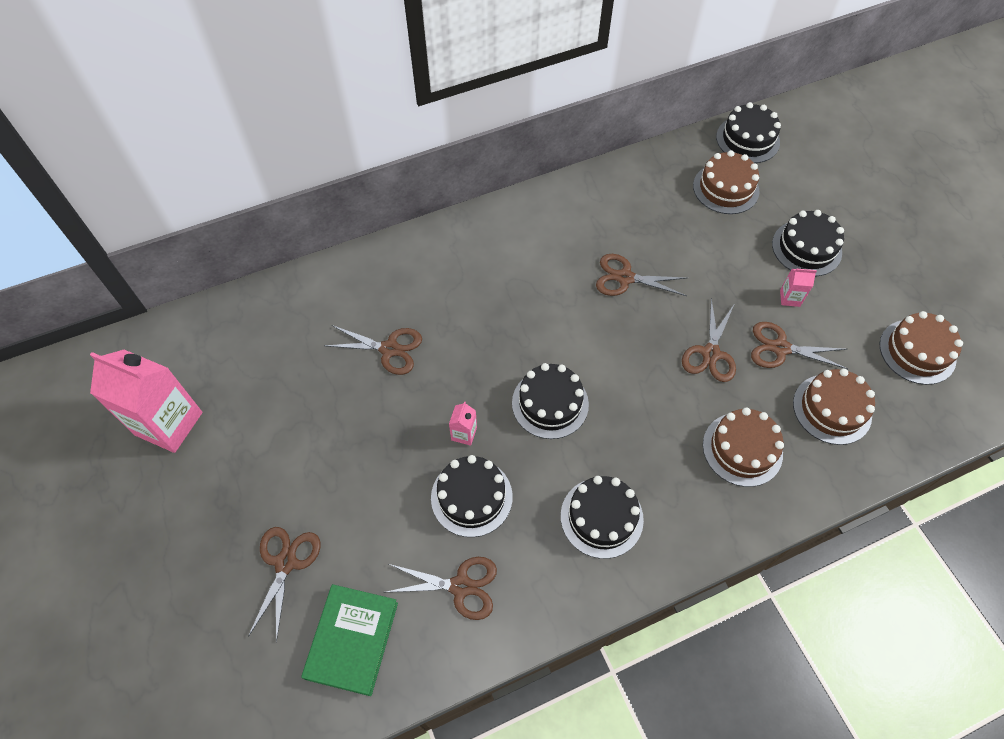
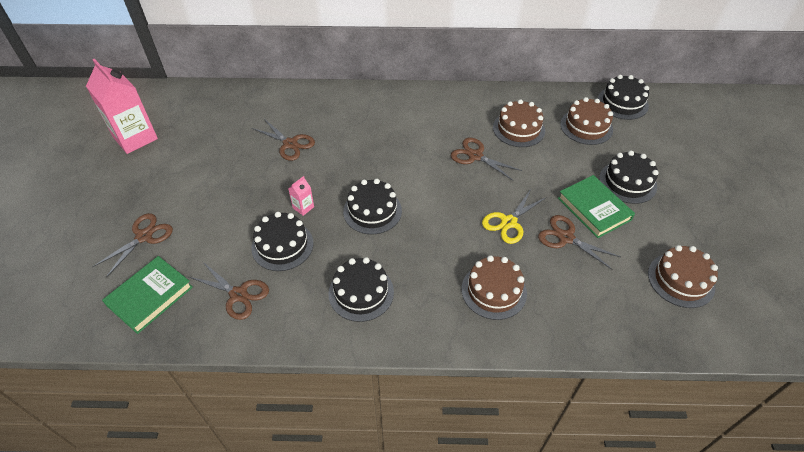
camera: 25 degrees right, 10 degrees down
(710, 353) = (508, 222): brown scissors -> yellow scissors
(790, 298) = (594, 209): pink carton -> green book
(832, 409) = (583, 292): brown cake -> brown cake (518, 129)

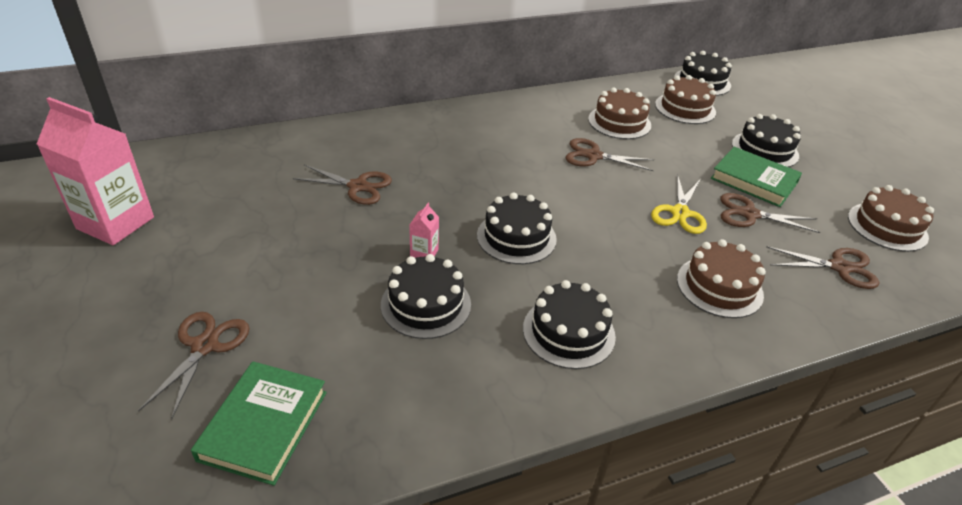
camera: 25 degrees left, 10 degrees down
(238, 295) = (403, 382): brown scissors -> brown scissors (839, 267)

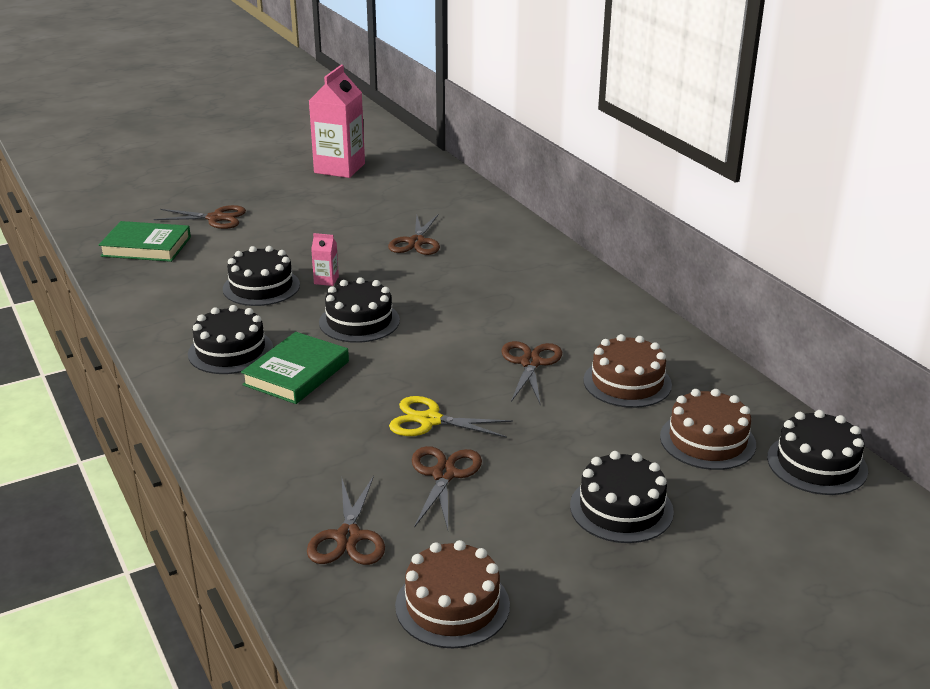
camera: 85 degrees right, 10 degrees down
(719, 287) = (300, 438): brown cake -> none
(754, 181) = (527, 487): green book -> green book (296, 373)

